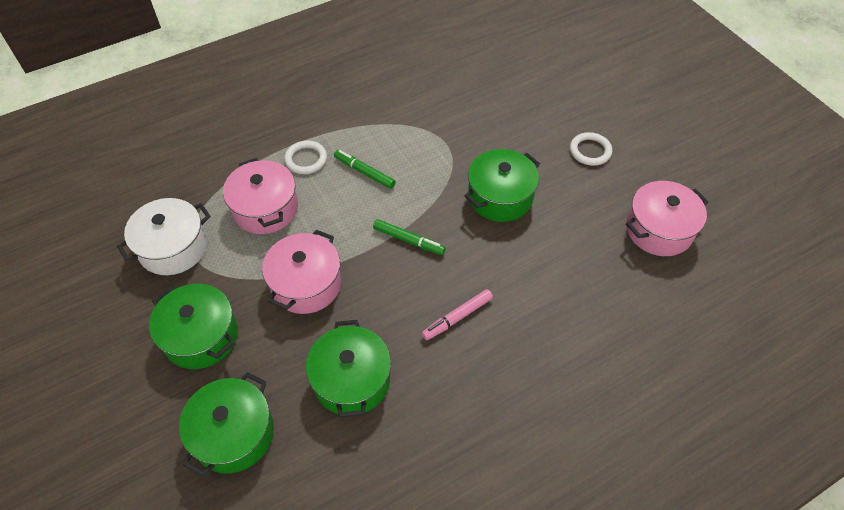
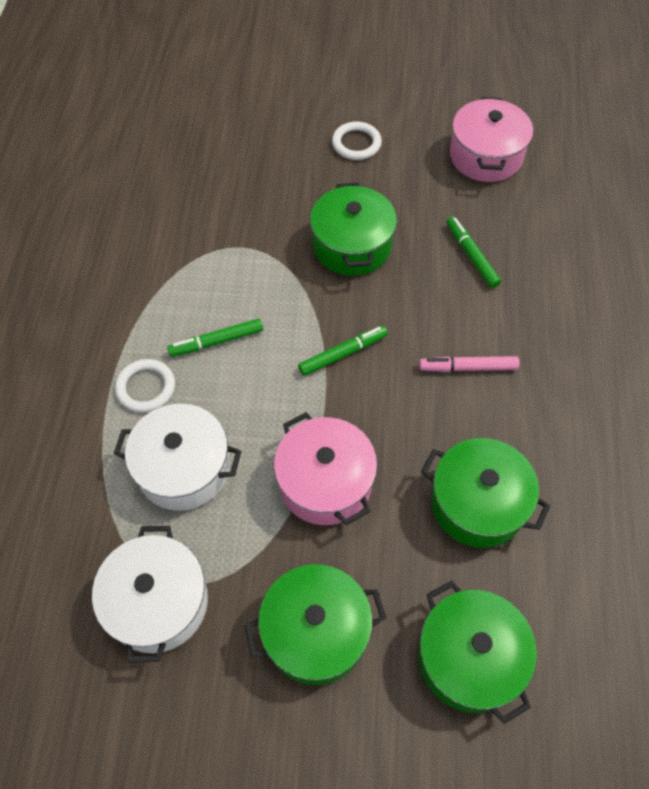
camera: 55 degrees left, 5 degrees up
(265, 209) = (183, 468): pink pot -> white pot
(457, 317) = (468, 367): pink marker -> pink marker turned 90 degrees clockwise
(556, 269) = (471, 256): none -> green marker

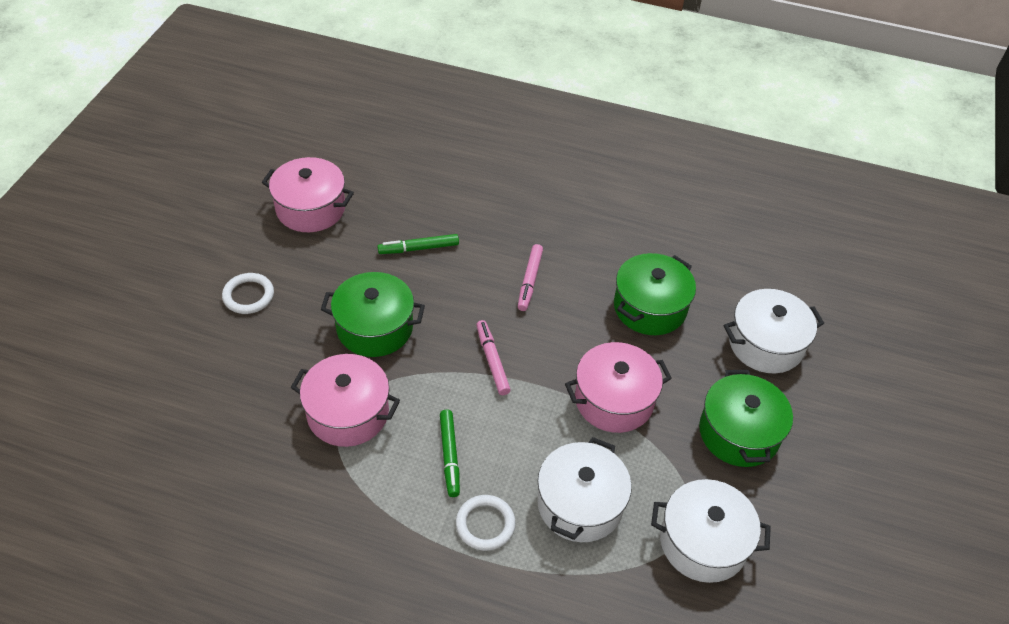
camera: 80 degrees left, 10 degrees down
(245, 251) = (348, 413): none -> pink pot
(343, 354) = (492, 361): green marker -> pink marker
(469, 658) = (765, 344): green pot -> white pot

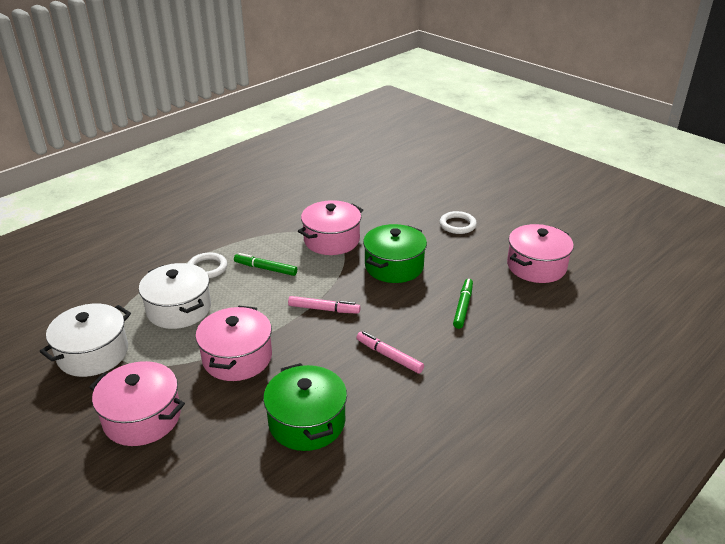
camera: 120 degrees right, 15 degrees down
(739, 433) = (142, 418): green pot -> pink pot
(765, 344) = (201, 490): white pot -> none

